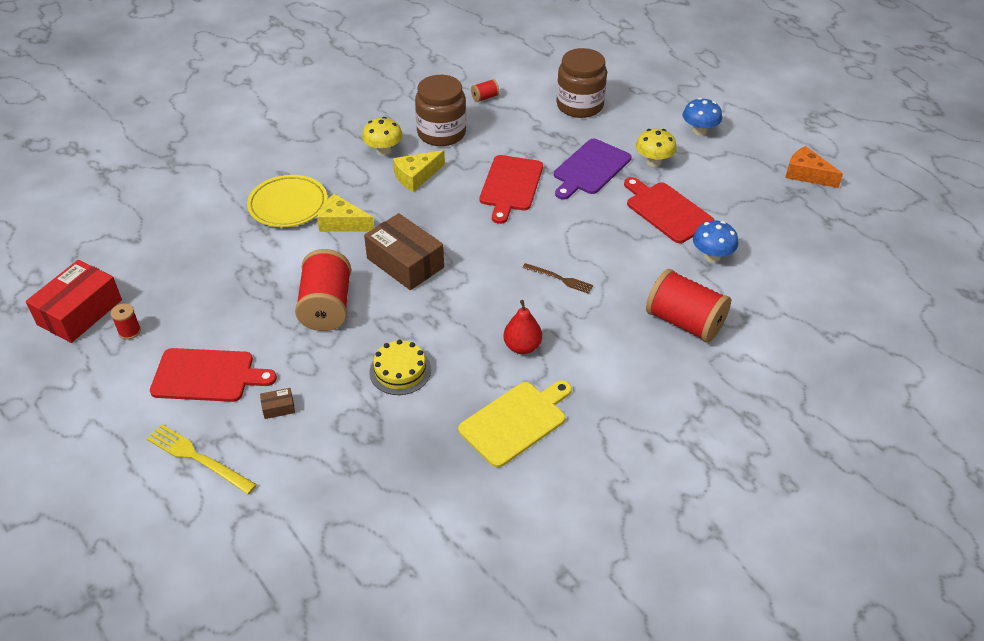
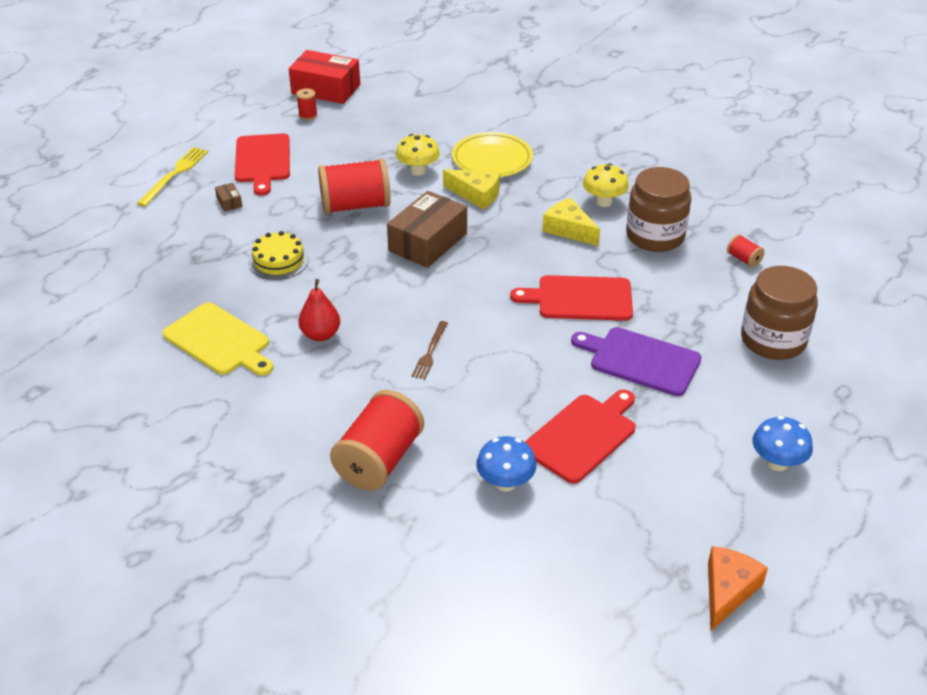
camera: 80 degrees right, 5 degrees down
(342, 223) = (476, 195): yellow cheese -> yellow cheese turned 105 degrees clockwise
(653, 161) = (682, 418): yellow mushroom -> yellow mushroom (418, 171)

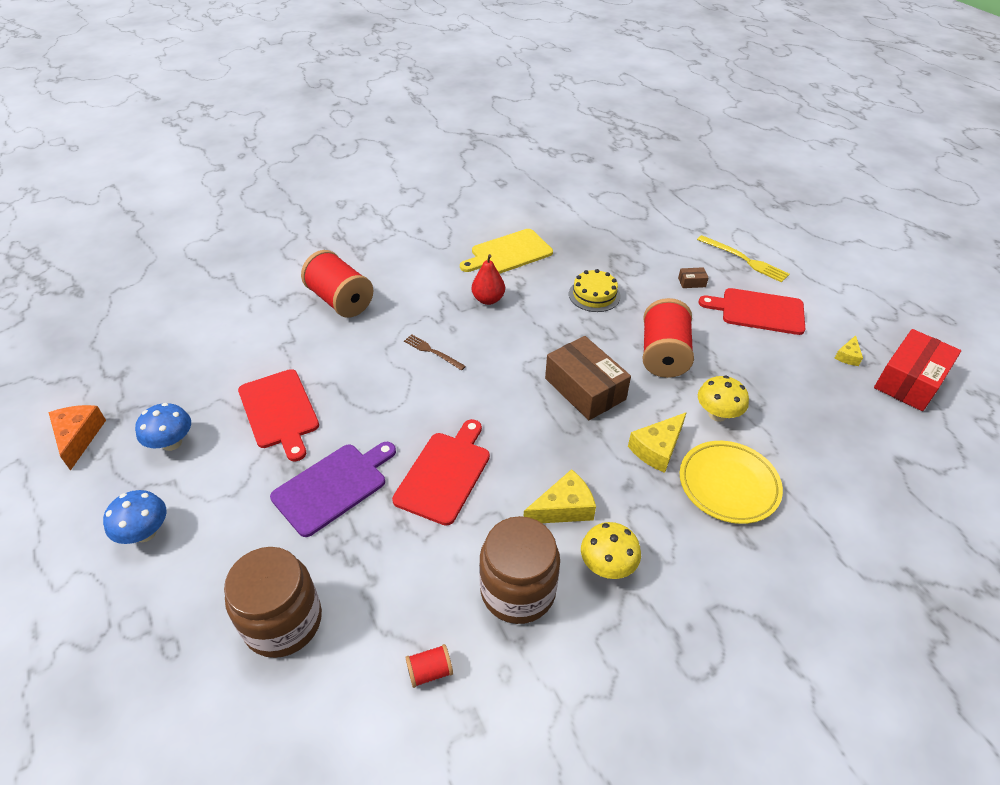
camera: 110 degrees right, 5 degrees up
(308, 115) = (847, 356): red spool -> yellow cheese
(505, 483) = (271, 354): blue mushroom -> blue mushroom (172, 443)
(728, 591) = (79, 437): orange cheese -> orange cheese turned 150 degrees counterclockwise

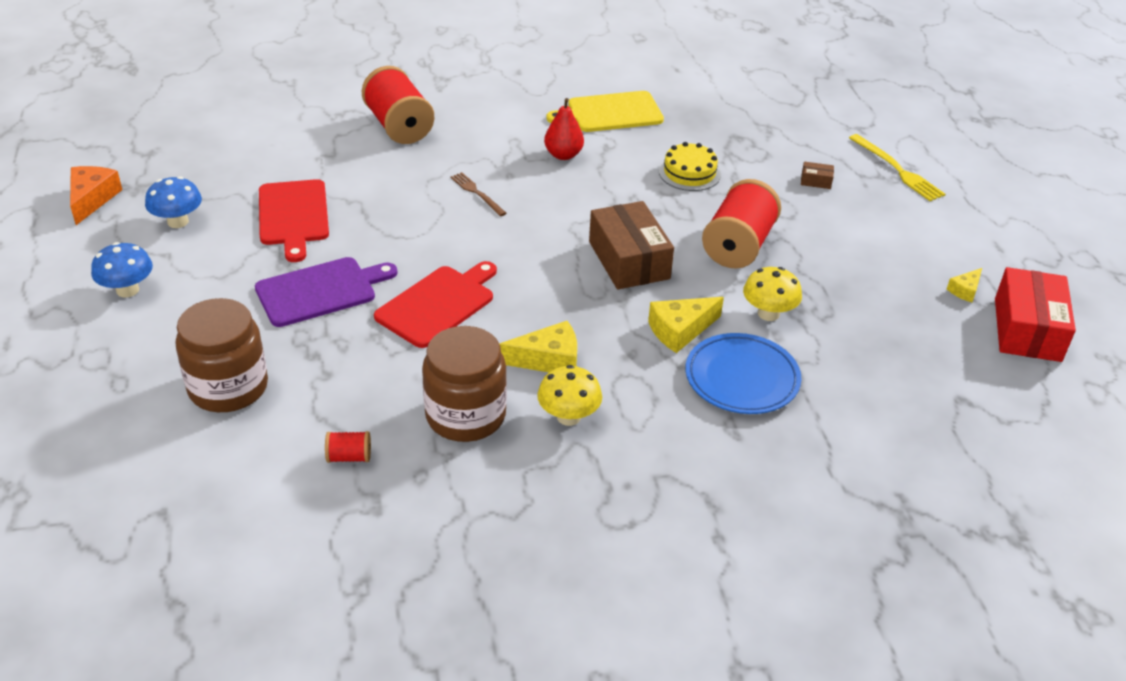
camera: 15 degrees right, 5 degrees down
(728, 485) = (741, 379): yellow plate -> blue plate
(758, 311) = (881, 225): red cutting board -> none
(910, 381) = (1027, 329): red box -> red box turned 45 degrees counterclockwise

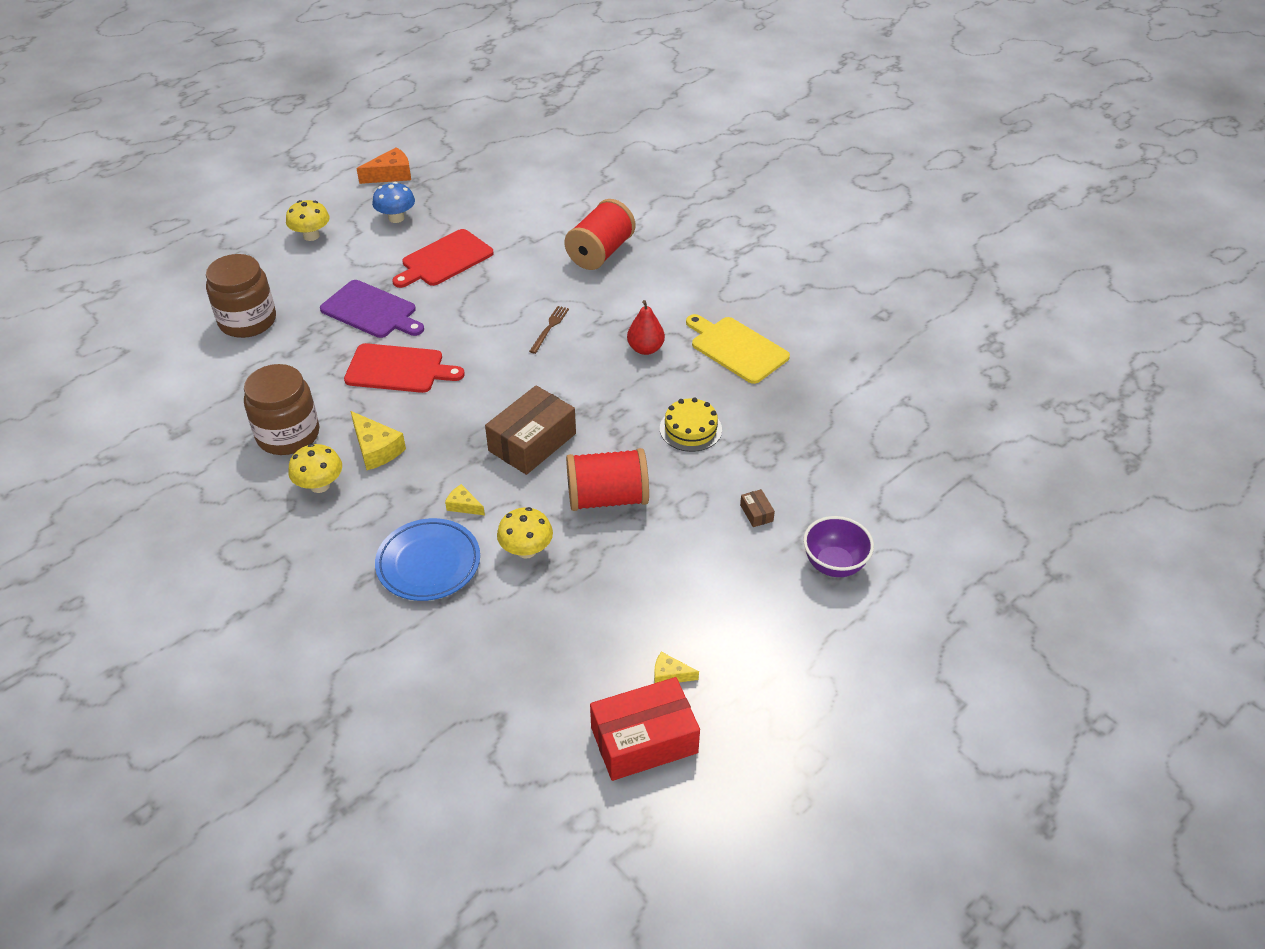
camera: 60 degrees right, 5 degrees up
(127, 290) = (311, 236): blue mushroom -> yellow mushroom
(349, 457) = (215, 401): red spool -> none
(680, 330) = (463, 505): yellow cheese -> yellow cheese, size x0.58
(898, 170) = (834, 564): yellow fork -> purple bowl

